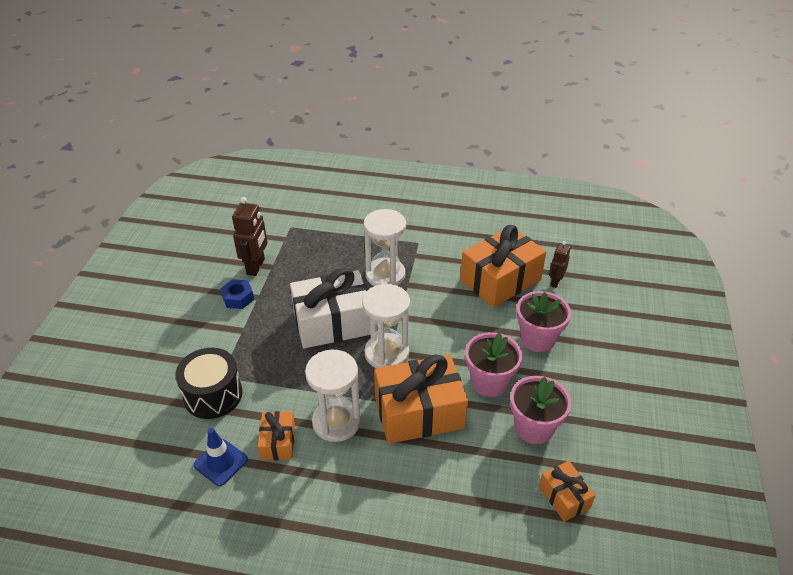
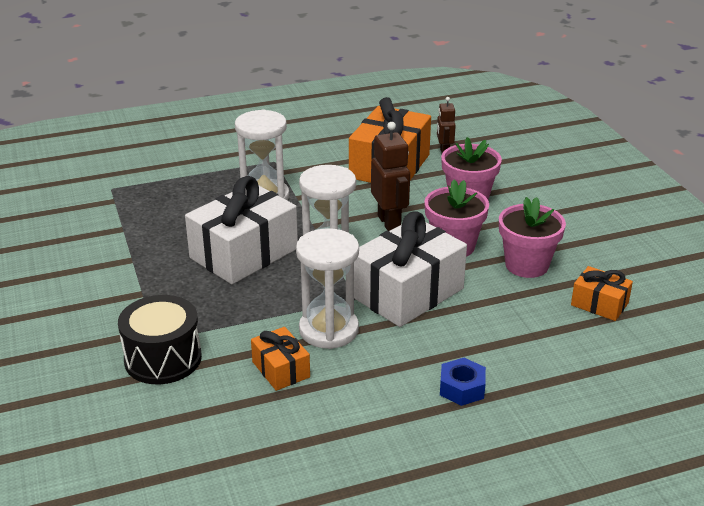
camera: 30 degrees left, 10 degrees down
(221, 462) = (231, 410): blue traffic cone -> none
(238, 298) = (108, 267): blue nut -> blue nut (462, 388)
(256, 267) = (103, 234): brown robot -> brown robot (389, 223)
(419, 412) = (407, 292): orange gift -> white gift

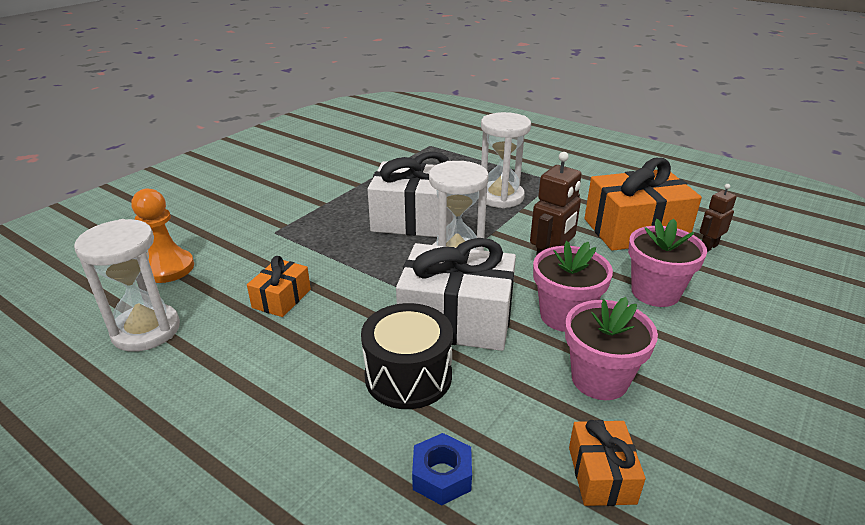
camera: 55 degrees right, 0 degrees up
(140, 427) = (168, 268): none -> orange pawn
(163, 358) = (254, 243): black drum -> black drum (408, 376)
(328, 330) = (356, 299): white hourglass -> white hourglass (146, 330)
(462, 388) = (337, 419): blue nut -> blue nut (442, 476)

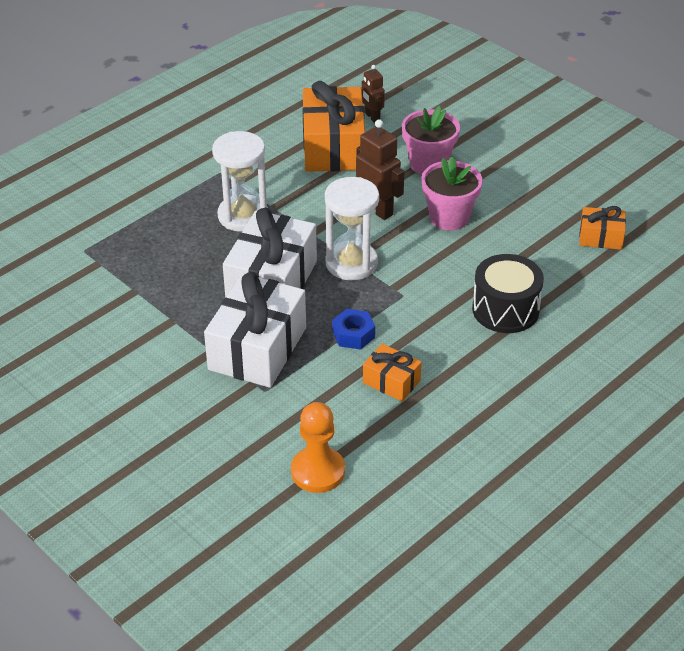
camera: 80 degrees left, 10 degrees up
(146, 330) = (422, 472): white hourglass -> none
(442, 476) = (597, 303): blue nut -> blue nut (353, 334)
(456, 319) = (442, 276): white gift -> white gift (257, 348)
(599, 379) = (521, 217): pink flower pot -> none

